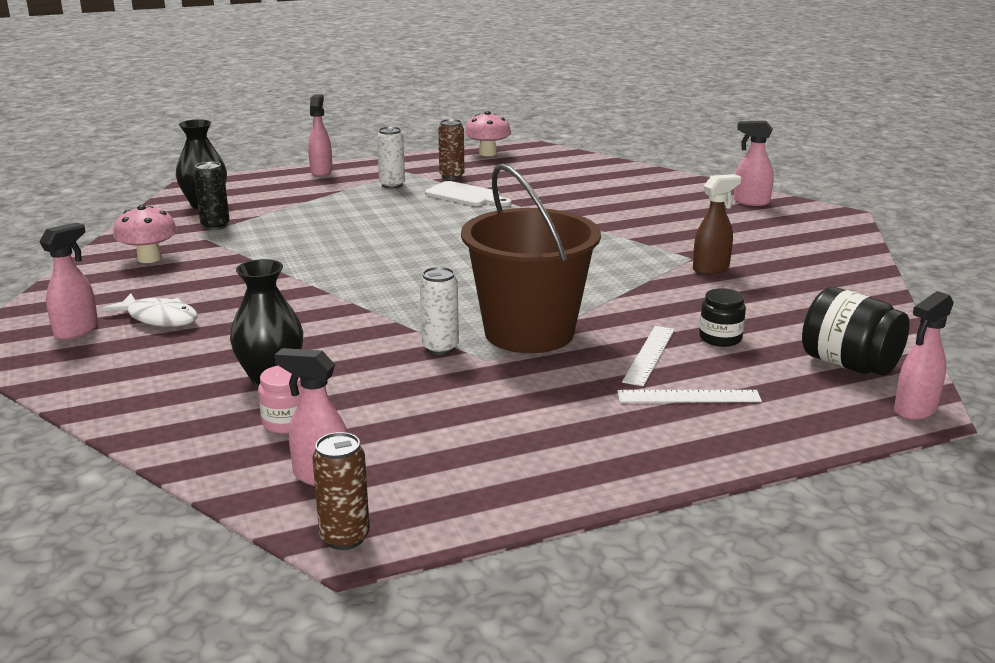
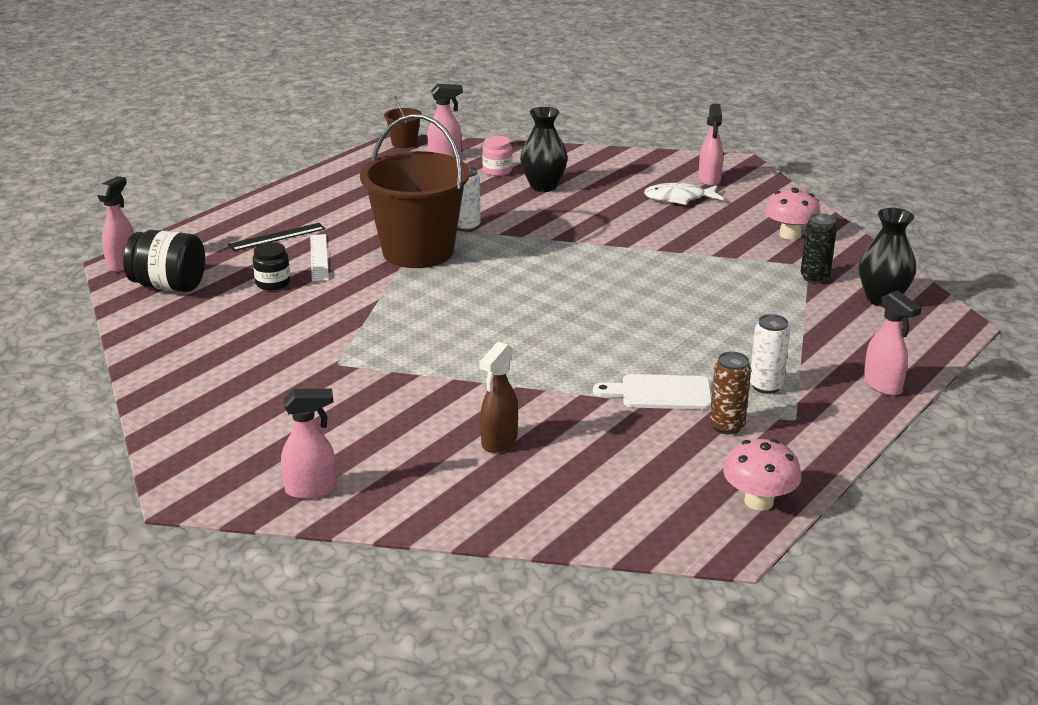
camera: 150 degrees right, 5 degrees up
(345, 537) = (404, 143): brown can -> brown bucket
(689, 397) = (277, 237): white ruler -> black ruler
(711, 269) = (311, 354): brown spray bottle -> brown spray bottle (499, 441)

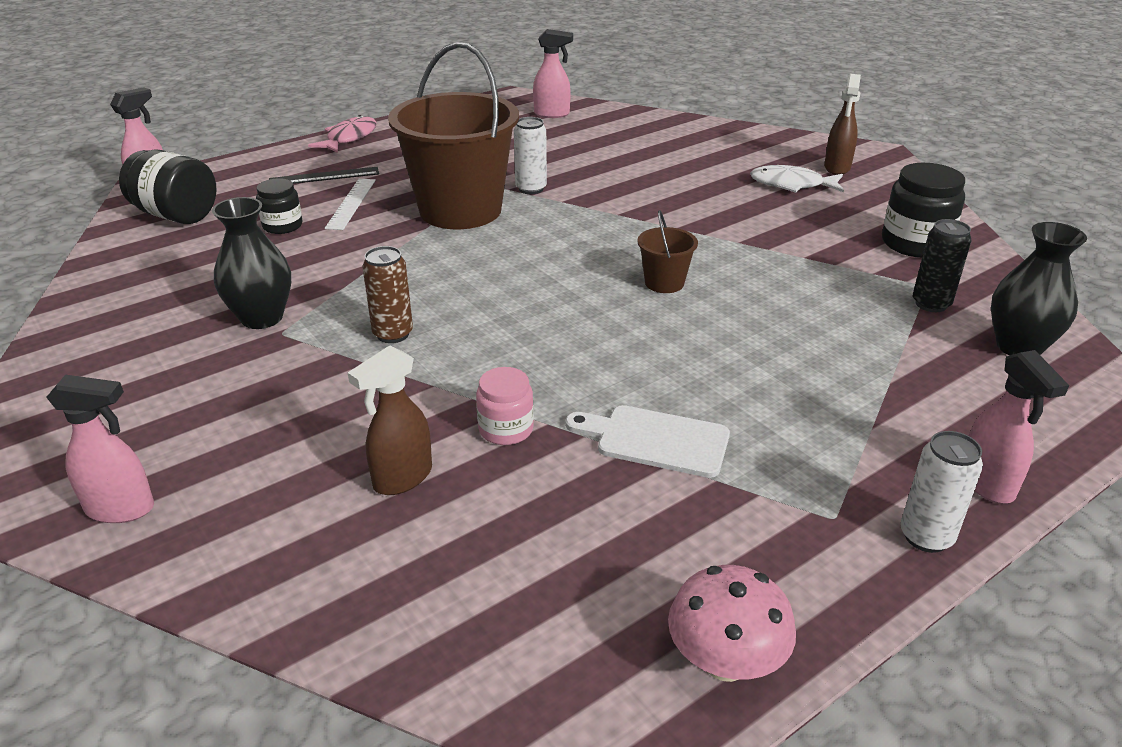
camera: 15 degrees right, 5 degrees up
(273, 199) = (349, 138): none -> pink fish
(404, 143) = (518, 96): brown bucket -> brown bucket (664, 283)
(497, 171) = (599, 133): pink jar -> pink jar (506, 429)
(543, 186) = (640, 155): black vase -> black vase (262, 318)
(709, 180) = (837, 168): pink spray bottle -> brown spray bottle
(727, 426) = (727, 511): brown can -> brown can (393, 334)
(766, 386) = (809, 455): white can -> white can (926, 537)
(789, 235) = (915, 243): pink mushroom -> black jar

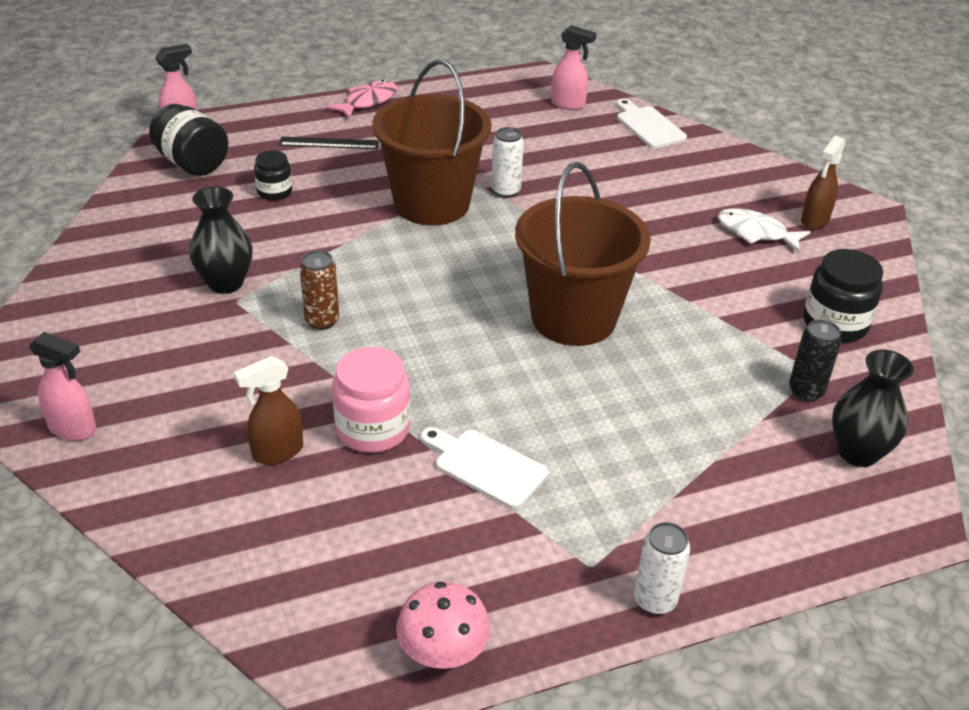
camera: 15 degrees right, 5 degrees up
(351, 203) = (341, 178): white ruler -> none
(506, 429) = (373, 429): pink jar -> pink jar, size x1.64
(638, 120) = (648, 126): none -> white cutting board
(664, 283) = (573, 318): brown bucket -> brown bucket, size x2.39
(987, 484) = (736, 570): pink spray bottle -> none

